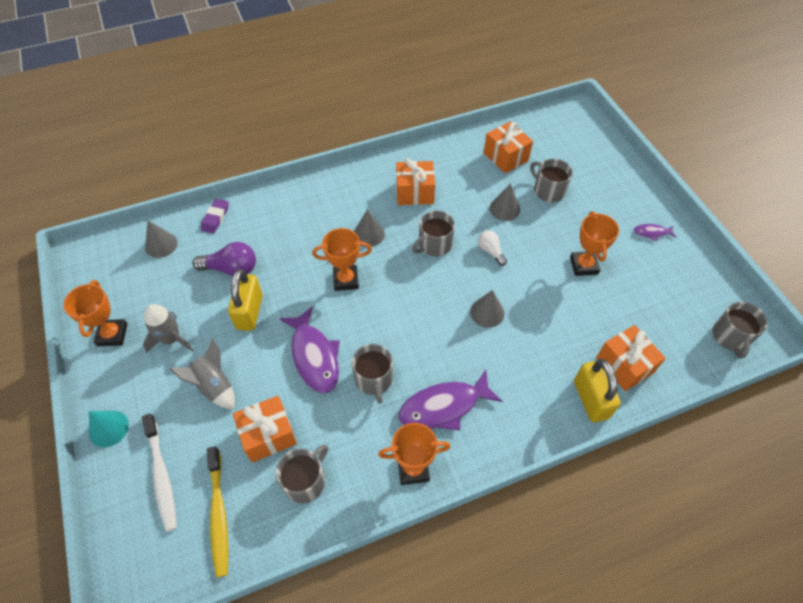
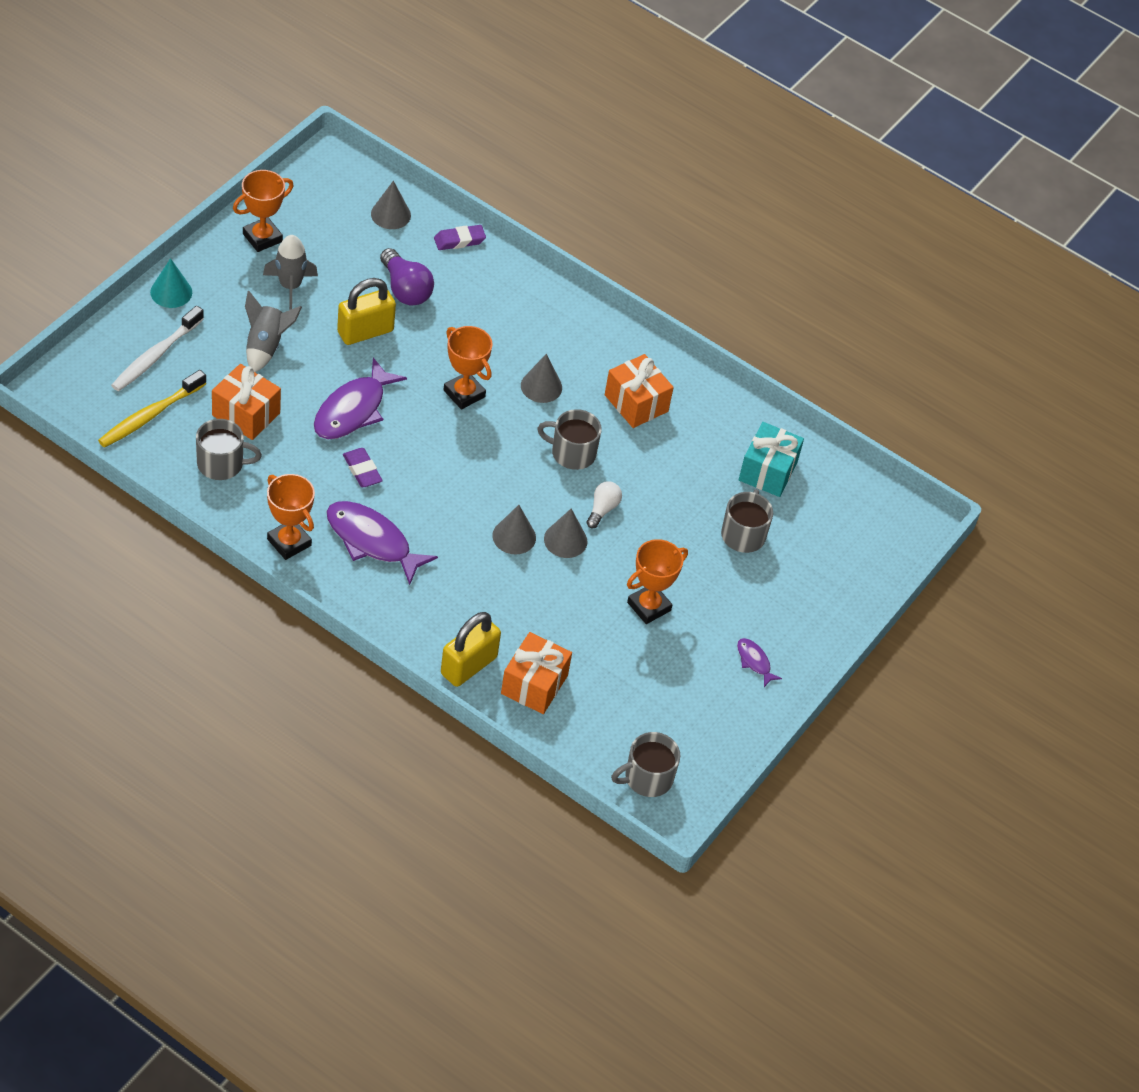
camera: 50 degrees right, 5 degrees down
(373, 379) = (362, 470): grey mug -> purple eraser
(504, 209) = (679, 500): grey cone -> grey cone (565, 540)
(505, 157) = (768, 471): orange gift -> turquoise gift

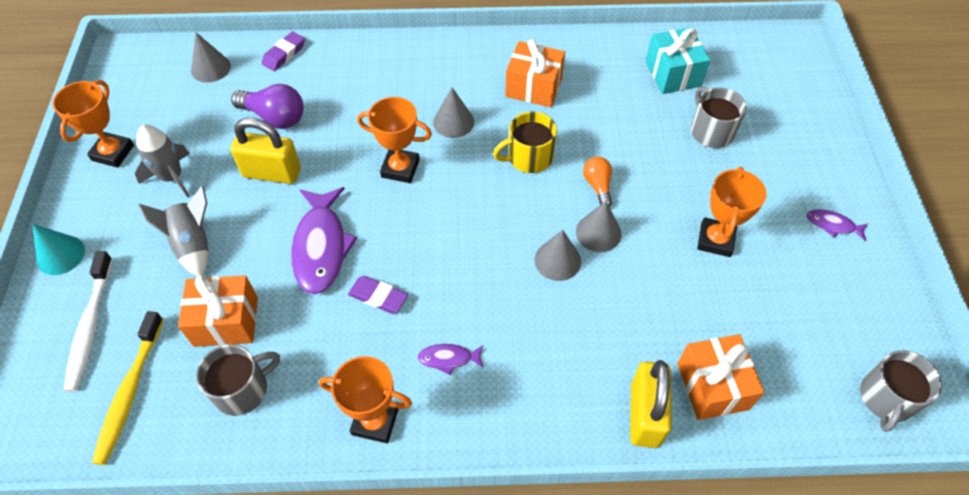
camera: 30 degrees left, 5 degrees up
(365, 332) = (272, 173): yellow padlock -> yellow padlock turned 75 degrees clockwise
(372, 541) = (448, 359): purple fish -> purple fish, size x0.48
(572, 453) = (529, 157): grey mug -> yellow mug
(602, 509) = (597, 186): white light bulb -> orange light bulb

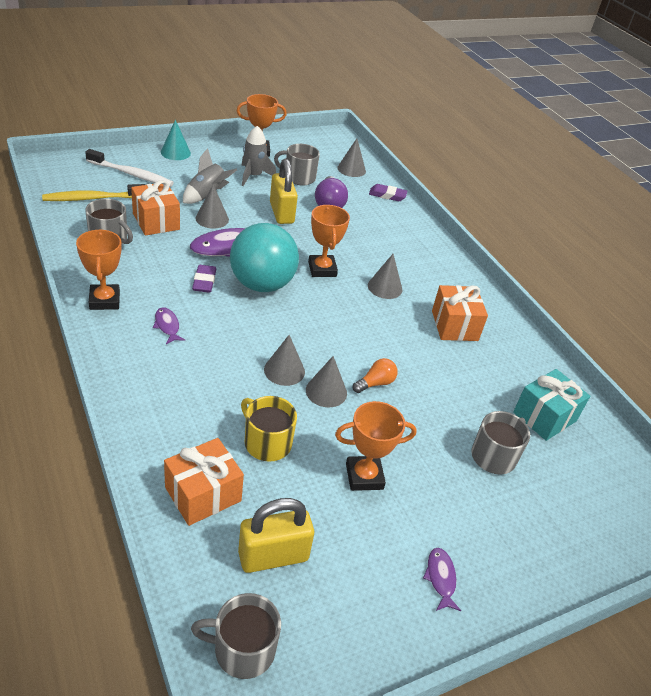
camera: 60 degrees right, 15 degrees down
(90, 326) = (131, 174): white toothbrush -> white toothbrush turned 135 degrees counterclockwise
(201, 129) = (299, 177): none -> grey mug
(249, 253) = (212, 219): none -> grey cone
(406, 237) = (262, 284): none -> turquoise ball
(529, 157) = (378, 336): yellow mug -> yellow mug (267, 442)
(644, 415) = (158, 449): yellow padlock -> yellow padlock (273, 556)

